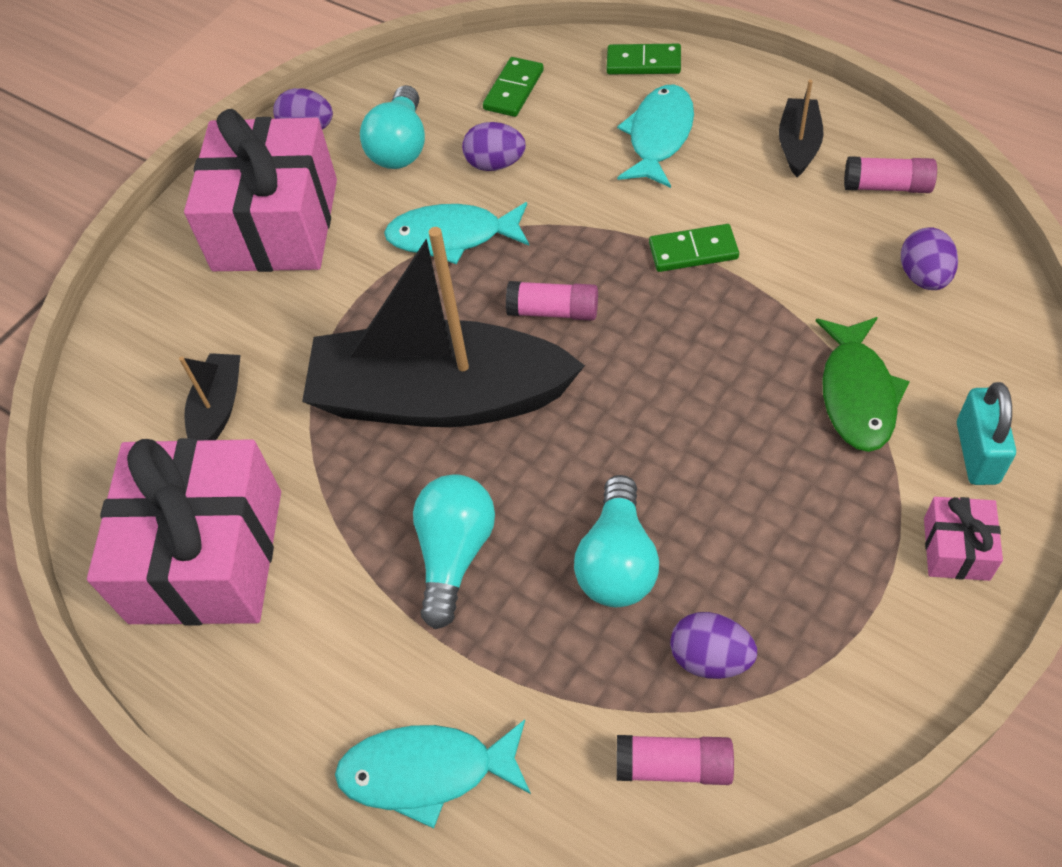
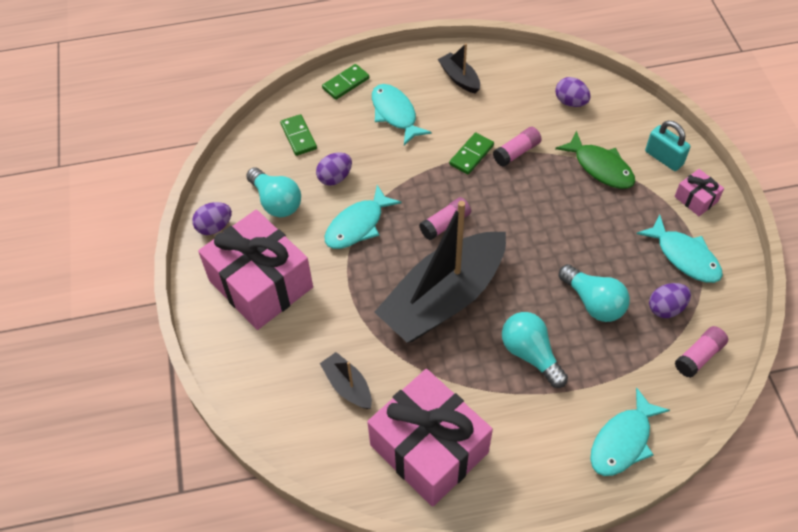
camera: 50 degrees left, 0 degrees up
(831, 613) = (684, 256): none -> turquoise fish
(887, 186) = (515, 73): pink glue stick -> pink glue stick (516, 152)

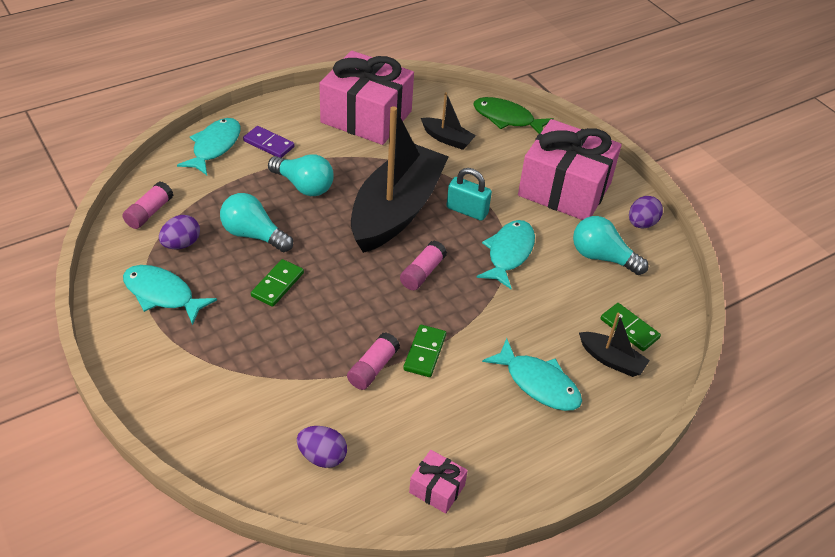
camera: 155 degrees right, 10 degrees down
(335, 177) = (560, 293): purple egg -> none
(345, 83) = (622, 410): green domino -> green domino (278, 285)
(459, 78) = (483, 456): black boat -> black boat (611, 360)
(558, 429) = (269, 144): none -> purple domino
(600, 167) = (267, 373): green fish -> green fish (507, 118)
(664, 158) = (188, 403): turquoise padlock -> turquoise padlock (467, 210)
(696, 199) = (148, 360): pink gift -> pink gift (437, 489)

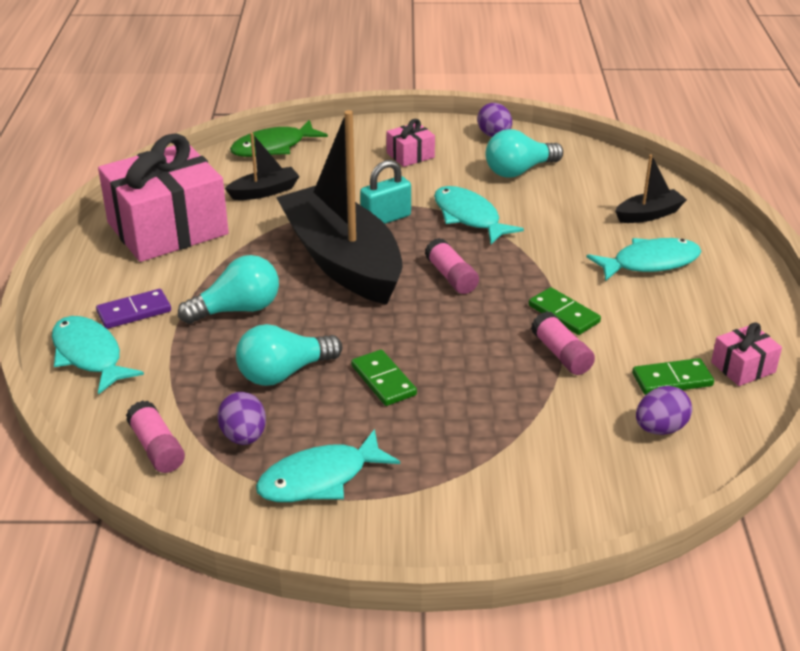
camera: 55 degrees left, 10 degrees down
(564, 189) = (410, 155): pink gift -> pink gift, size x0.43
(629, 328) = (618, 191): green domino -> green domino (672, 379)

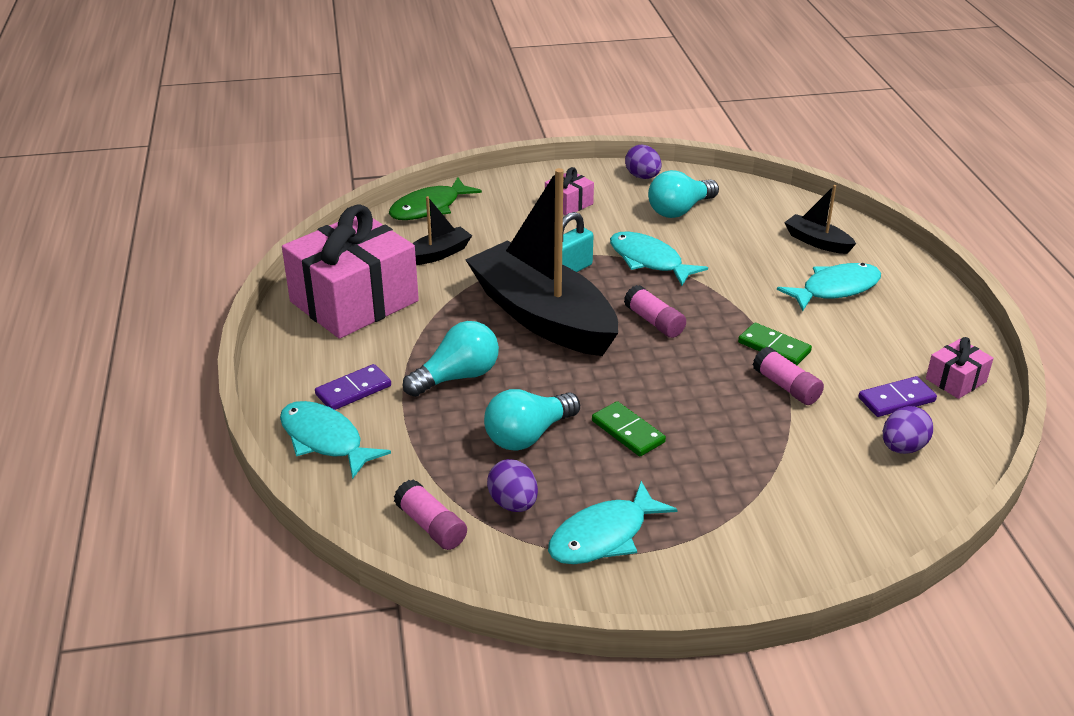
camera: 10 degrees left, 0 degrees up
(649, 214) = (817, 242): black boat -> black boat turned 105 degrees counterclockwise
(672, 379) = (896, 399): green domino -> purple domino

